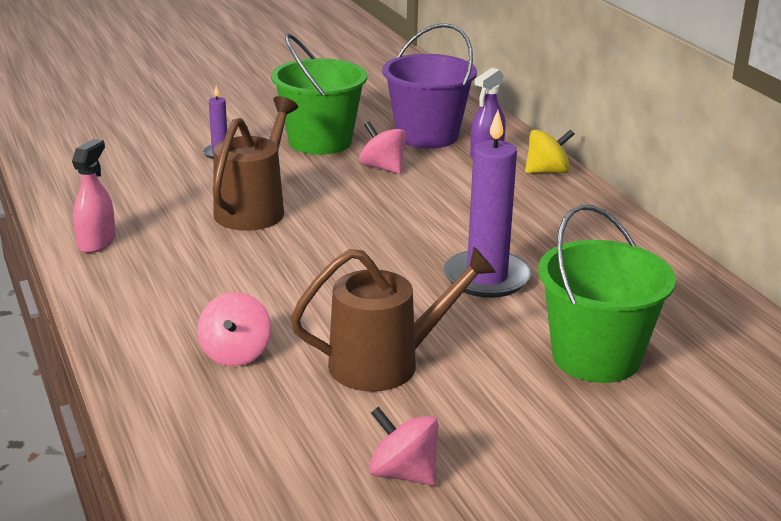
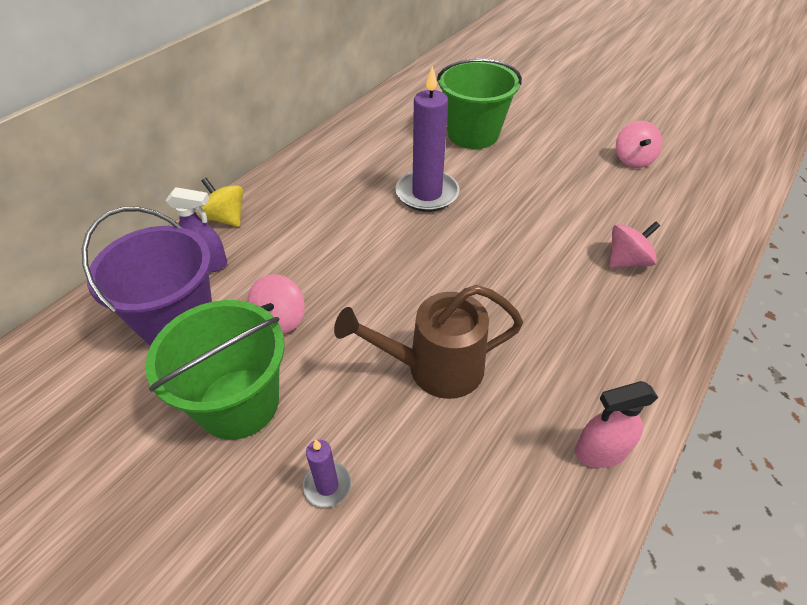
camera: 120 degrees left, 20 degrees up
(387, 363) = (560, 197): brown watering can -> none

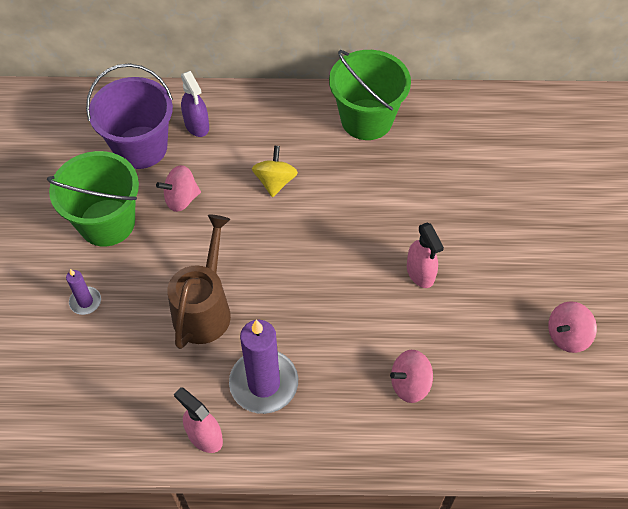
camera: 55 degrees right, 10 degrees up
(226, 218) = (246, 103): yellow spinning top -> yellow spinning top (275, 182)
(427, 194) = (377, 205): purple candle -> purple candle (264, 383)
(434, 368) = (204, 308): brown watering can -> brown watering can turned 60 degrees clockwise
(473, 134) = (491, 192): green bucket -> green bucket (366, 119)
(517, 202) = (420, 273): none -> pink spray bottle
(626, 261) = (410, 384): pink spinning top -> pink spinning top turned 135 degrees clockwise

